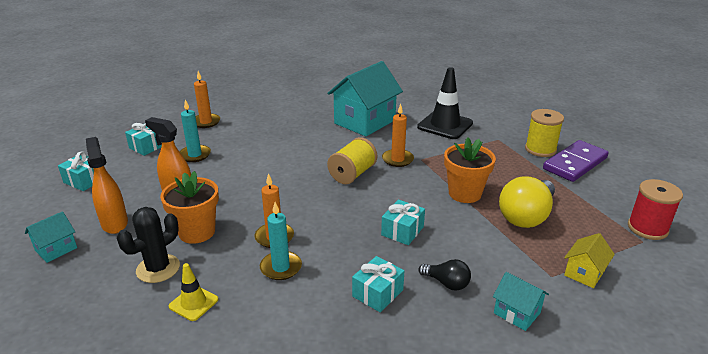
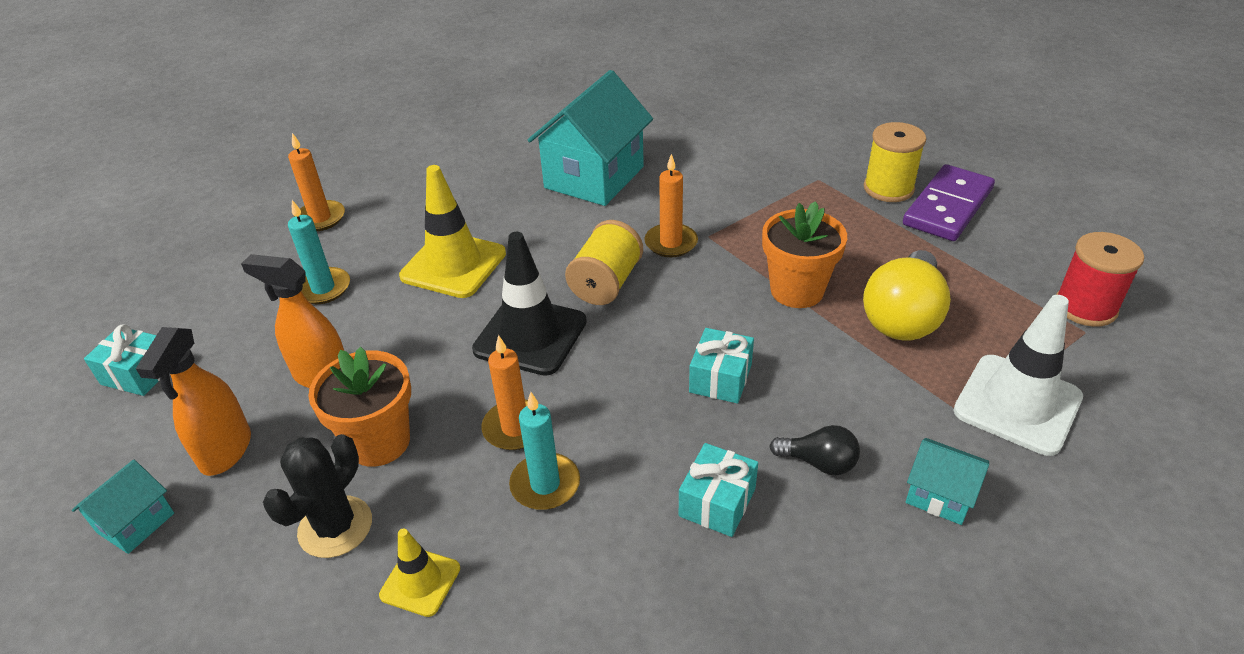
camera: 10 degrees left, 10 degrees up
(114, 223) = (225, 451): orange spray bottle -> orange spray bottle turned 135 degrees counterclockwise
(148, 146) = (232, 284): turquoise gift -> none
(269, 153) = (453, 265): none -> yellow traffic cone
(445, 125) = (727, 165): black traffic cone -> black traffic cone (530, 336)
(584, 273) = (1017, 404): yellow house -> white traffic cone

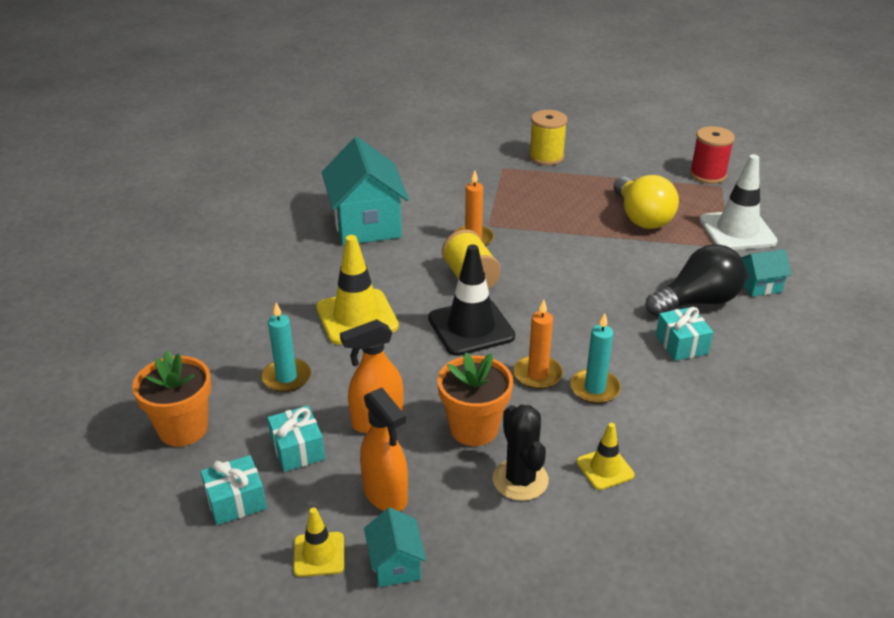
camera: 45 degrees left, 5 degrees down
(111, 466) = (319, 554): none -> yellow traffic cone
(320, 218) = (203, 340): orange candle -> none
(720, 378) = (602, 291): turquoise gift -> turquoise gift (297, 449)
(797, 290) = (576, 230): orange flower pot -> orange flower pot (183, 429)
(819, 462) = (697, 301): black light bulb -> black light bulb, size x1.91
(948, 207) = (588, 154): purple domino -> none

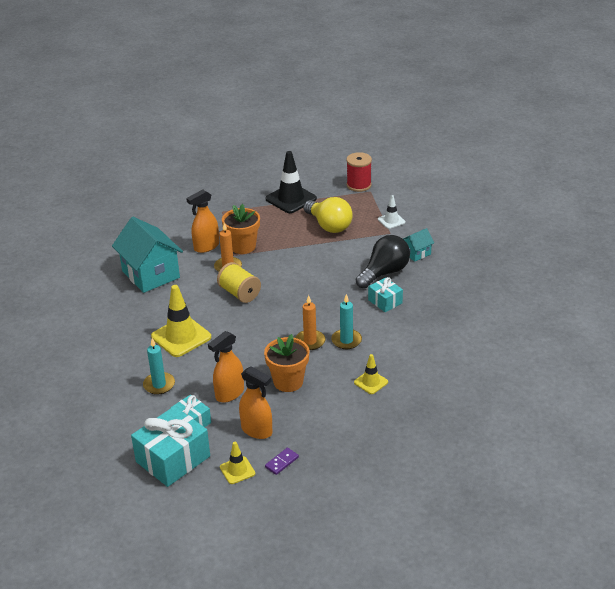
camera: 20 degrees left, 0 degrees up
(183, 429) = (114, 431): orange flower pot -> orange flower pot (243, 246)
(236, 501) = (173, 459): turquoise gift -> turquoise gift, size x1.83
(395, 564) = (282, 462): turquoise house -> purple domino
(458, 206) = (206, 247): none -> orange spray bottle
(471, 327) = (256, 324): black traffic cone -> black traffic cone (291, 199)
(520, 480) = (327, 401): black cactus -> none
(546, 157) = (247, 196): yellow spool -> none
(737, 231) = (391, 221): white traffic cone -> white traffic cone, size x0.53

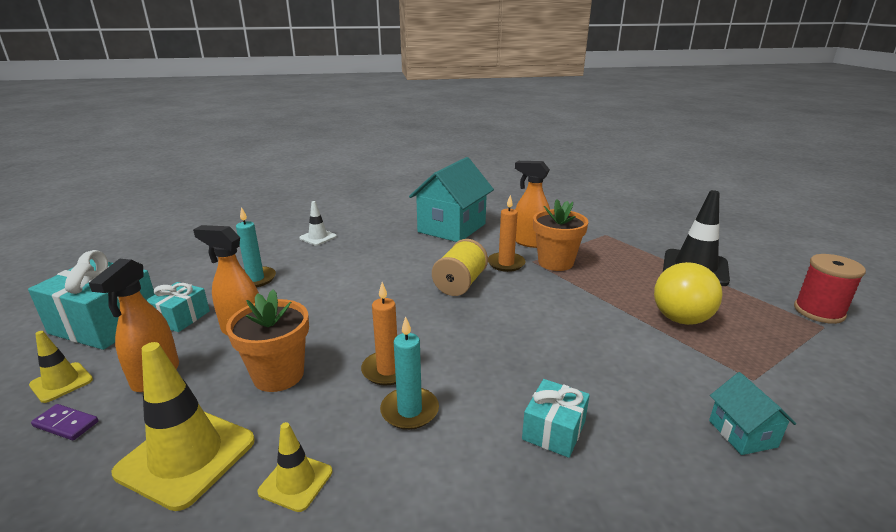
camera: 65 degrees right, 10 degrees down
(181, 337) = (351, 270): yellow traffic cone -> yellow traffic cone (186, 456)
(384, 273) = (635, 404): black light bulb -> none
(391, 221) = (787, 371): white traffic cone -> white traffic cone (318, 237)
(416, 253) = (742, 433): turquoise house -> turquoise house turned 45 degrees clockwise

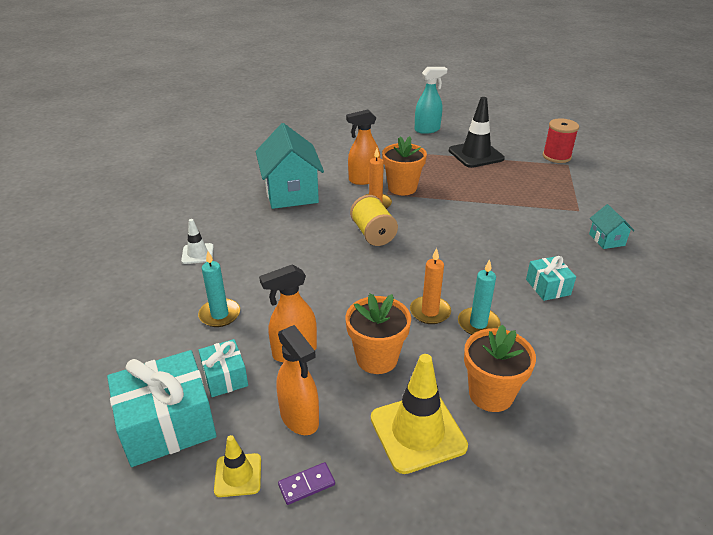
camera: 45 degrees left, 10 degrees up
(296, 481) = (491, 394): yellow traffic cone -> orange flower pot
(672, 229) = (427, 129): none -> turquoise spray bottle
(682, 312) = (507, 188): yellow light bulb -> none
(742, 433) = (606, 240): turquoise house -> turquoise house turned 45 degrees clockwise

